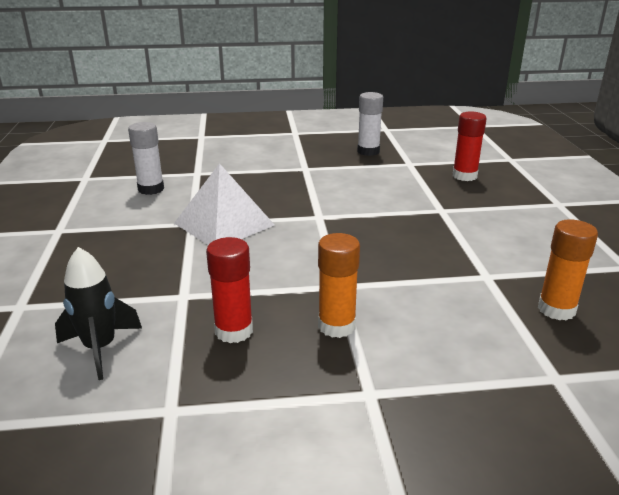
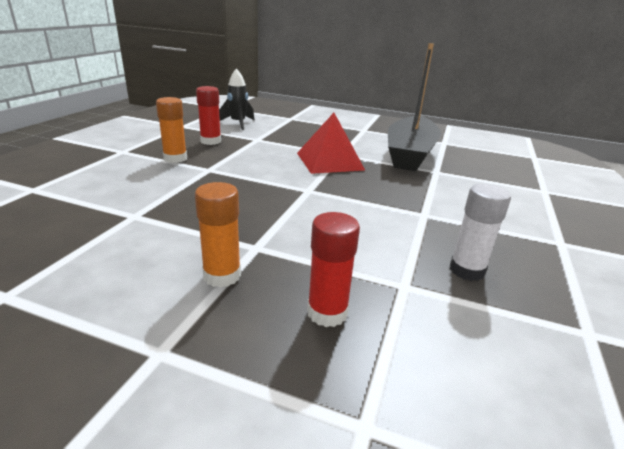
camera: 115 degrees right, 0 degrees up
(151, 189) = (410, 154): white glue stick -> black boat
(224, 224) = (329, 161): white pyramid -> red pyramid
(556, 309) = (57, 220): orange glue stick -> orange glue stick (222, 275)

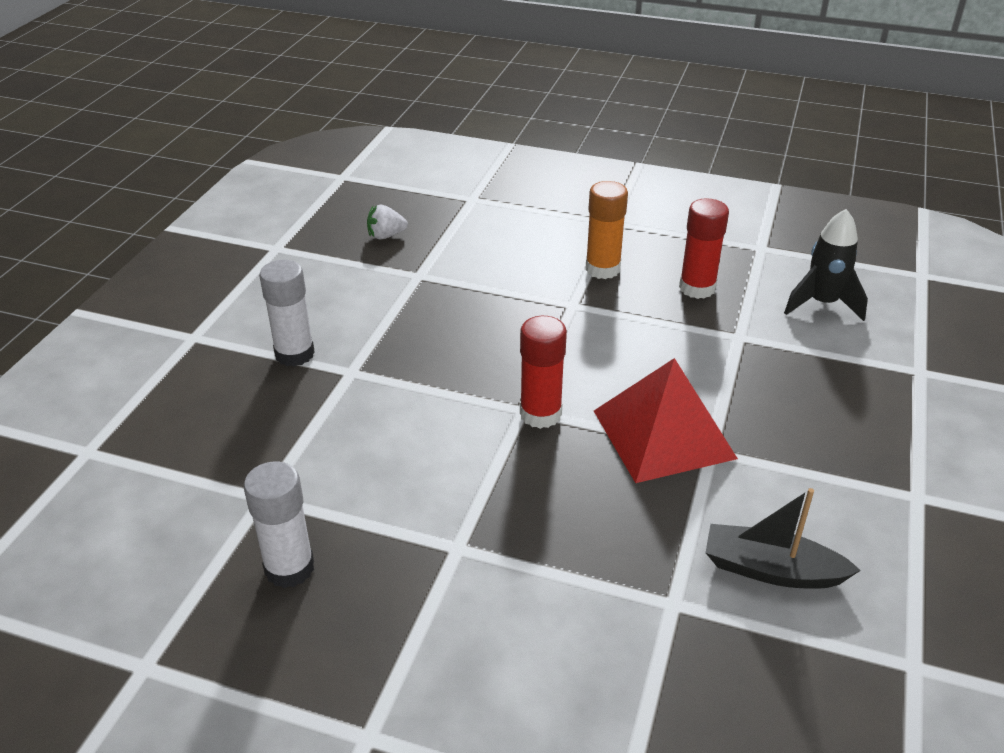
camera: 90 degrees right, 10 degrees up
(53, 228) = (386, 236): none -> white strawberry
(222, 275) = (294, 354): orange glue stick -> white glue stick
(327, 312) = (224, 430): red glue stick -> red glue stick (540, 414)
(410, 154) = (771, 570): black boat -> black boat, size x0.48

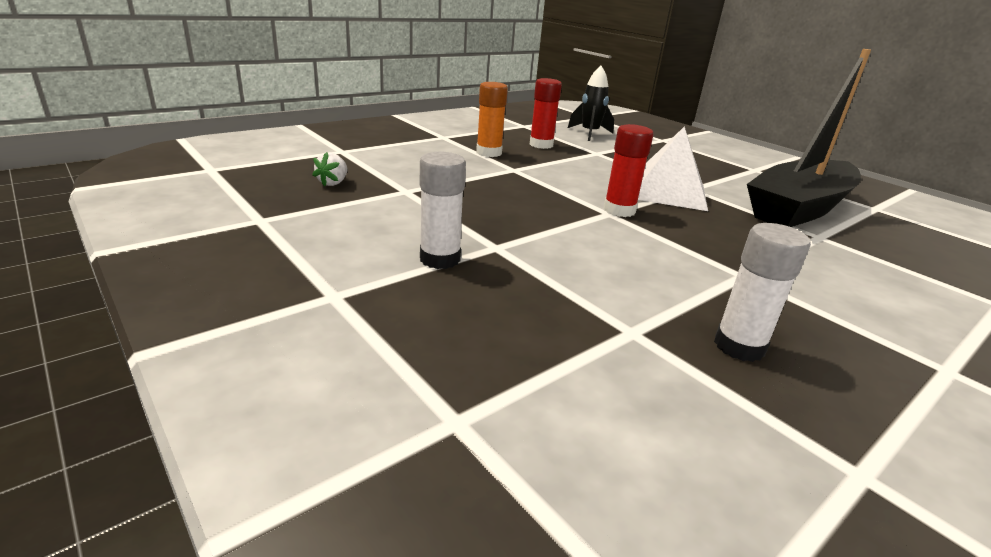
camera: 60 degrees left, 10 degrees down
(663, 434) = (668, 192): red pyramid -> white pyramid
(771, 570) = (799, 209): black boat -> black boat, size x2.08

